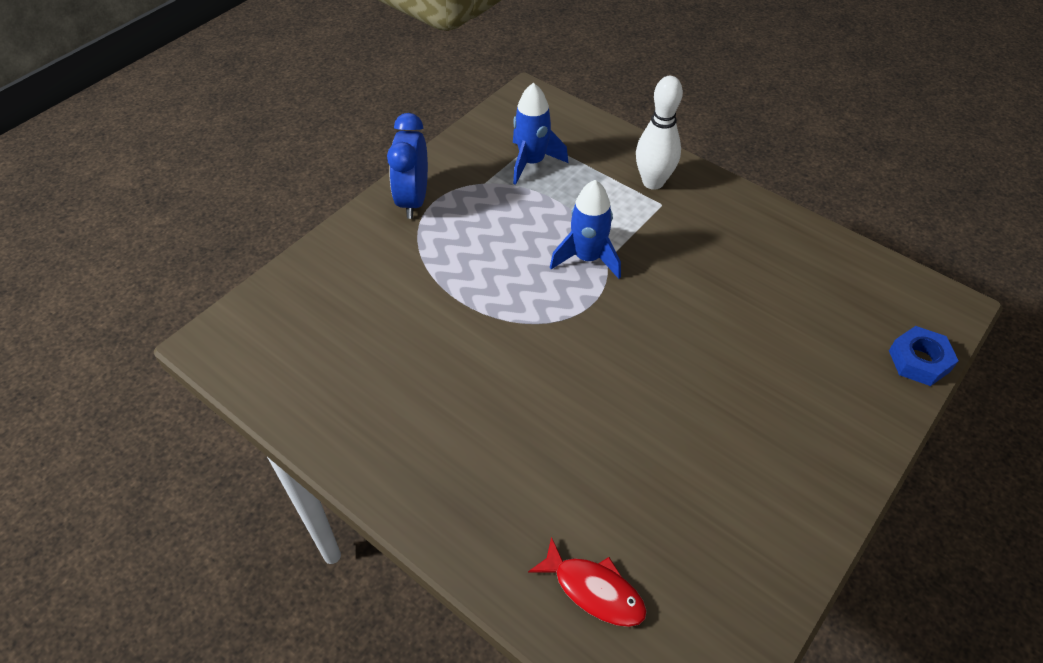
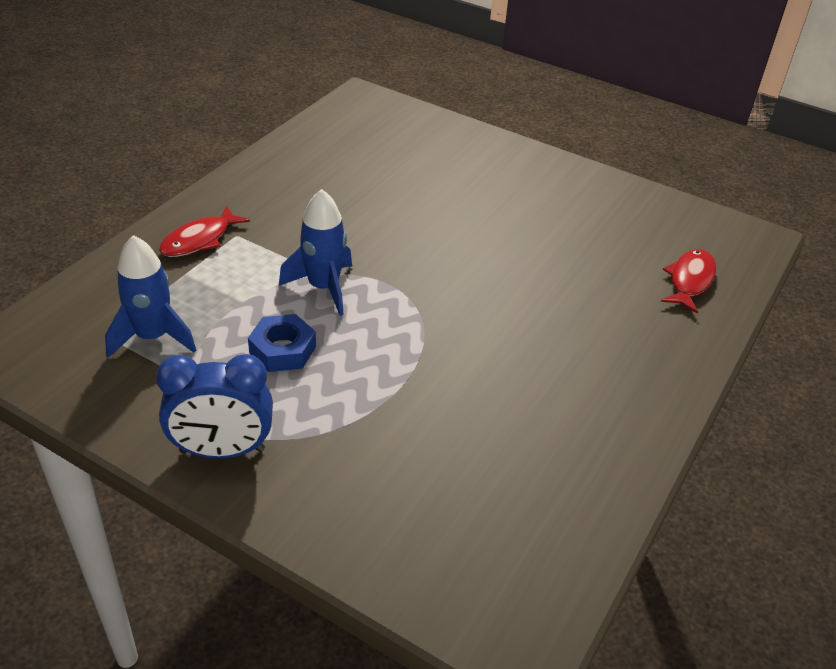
camera: 100 degrees left, 10 degrees down
(653, 182) = (199, 240): white bowling pin -> red fish
(919, 361) = (421, 116): blue nut -> blue nut (283, 350)

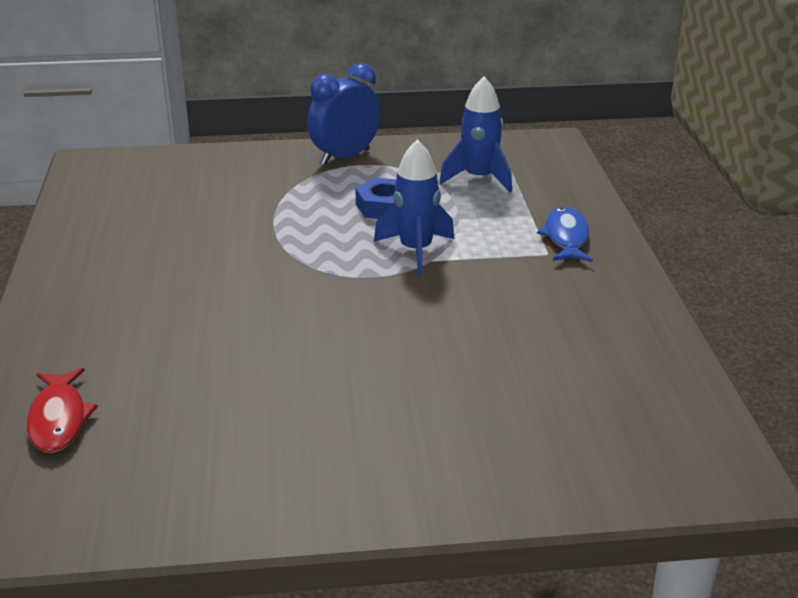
camera: 145 degrees right, 10 degrees down
(199, 240) = (566, 237): red fish -> blue fish

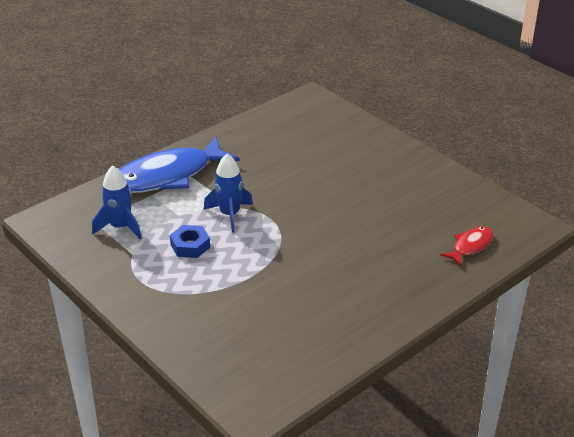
camera: 125 degrees left, 5 degrees up
(345, 157) = (135, 292): blue clock -> none
(566, 237) = (168, 176): blue fish -> blue fish, size x2.15

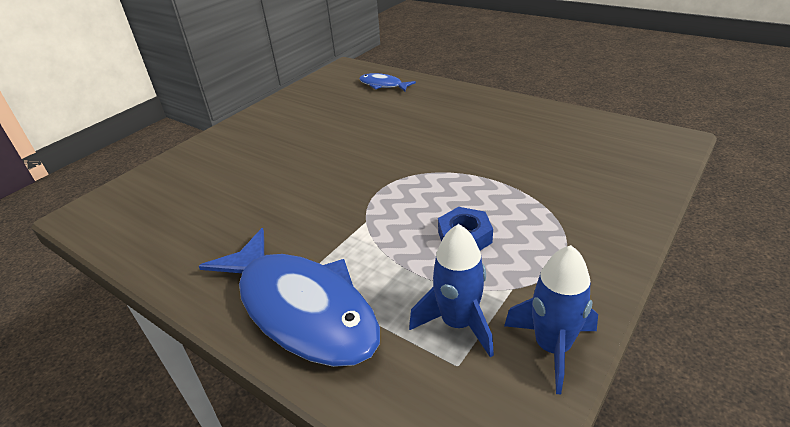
camera: 100 degrees left, 0 degrees up
(229, 215) = (384, 220): blue rocket -> blue rocket (552, 347)
(470, 246) = (383, 85): red fish -> blue fish

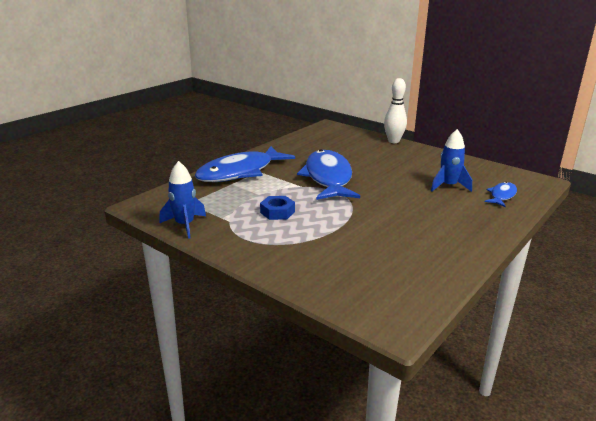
camera: 90 degrees right, 10 degrees down
(195, 147) = (393, 141): none -> white bowling pin
(333, 198) = (328, 178): none -> blue fish
(458, 323) = (212, 205): blue rocket -> blue rocket (448, 186)

